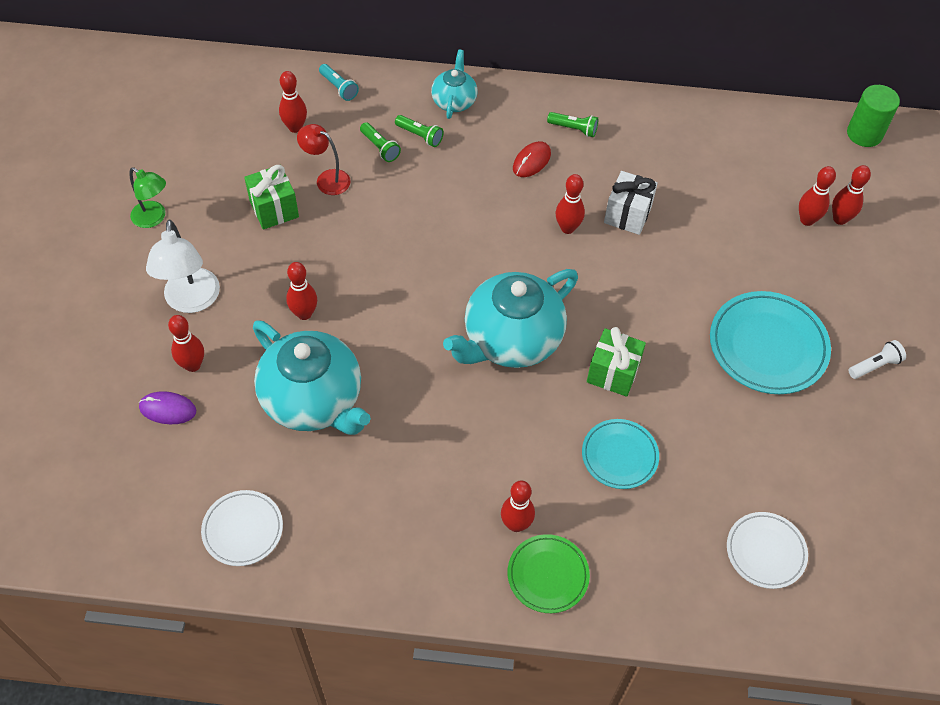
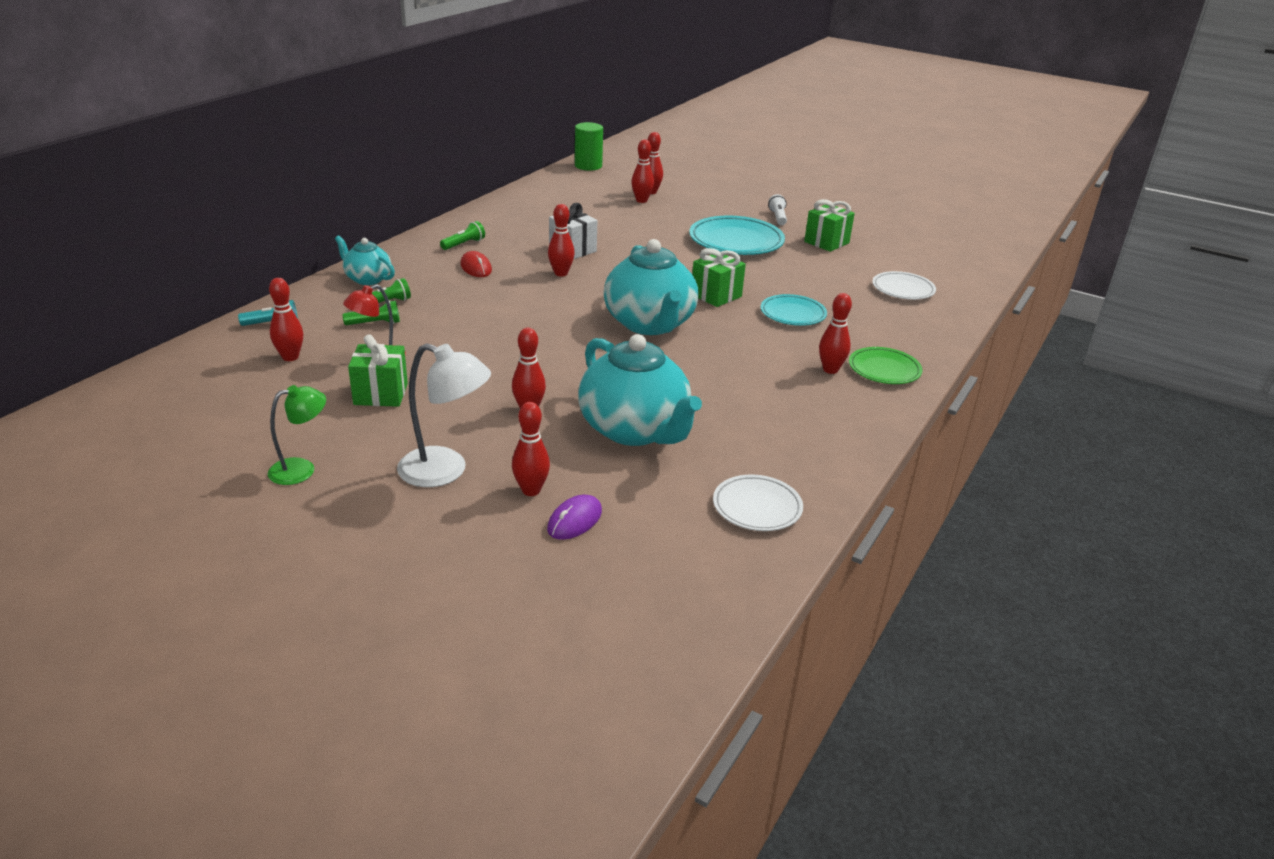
camera: 65 degrees left, 25 degrees down
(314, 400) = (635, 430): turquoise teapot -> turquoise teapot turned 75 degrees clockwise
(840, 437) = (826, 242): none -> green gift

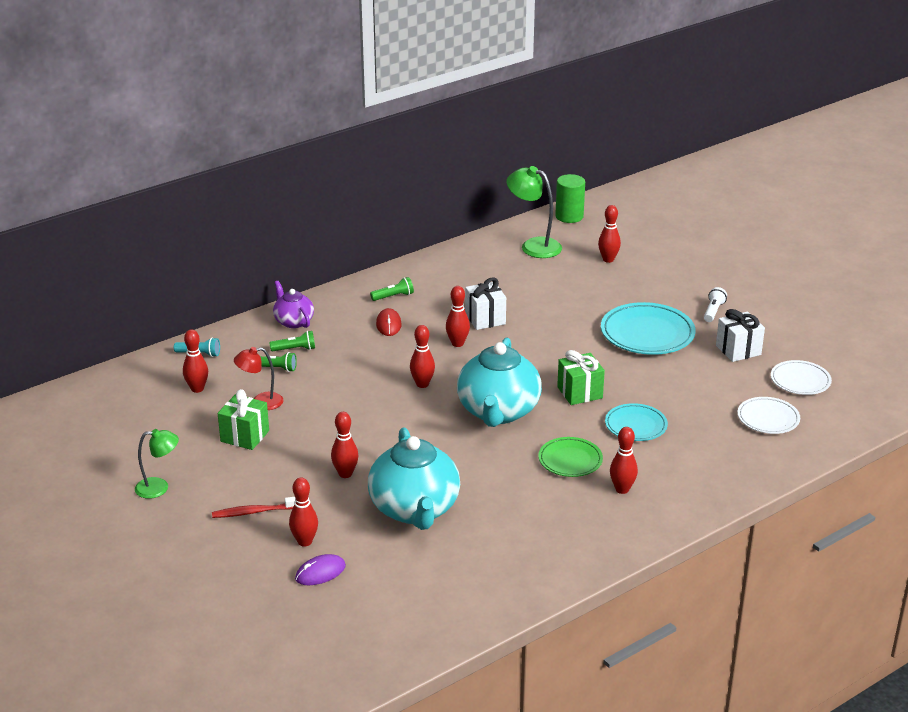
camera: 25 degrees right, 0 degrees up
(367, 279) = (293, 321): turquoise teapot -> purple teapot
(445, 471) = (254, 512): white lamp -> red toothbrush
(573, 190) = (533, 246): none -> green lamp
(641, 200) = (591, 269): red bowling pin -> red bowling pin (422, 384)
(757, 507) = (461, 595): white plate -> white plate (800, 381)
(826, 242) = (738, 350): green gift -> white gift
(884, 369) = (671, 499): green plate -> green plate (570, 460)

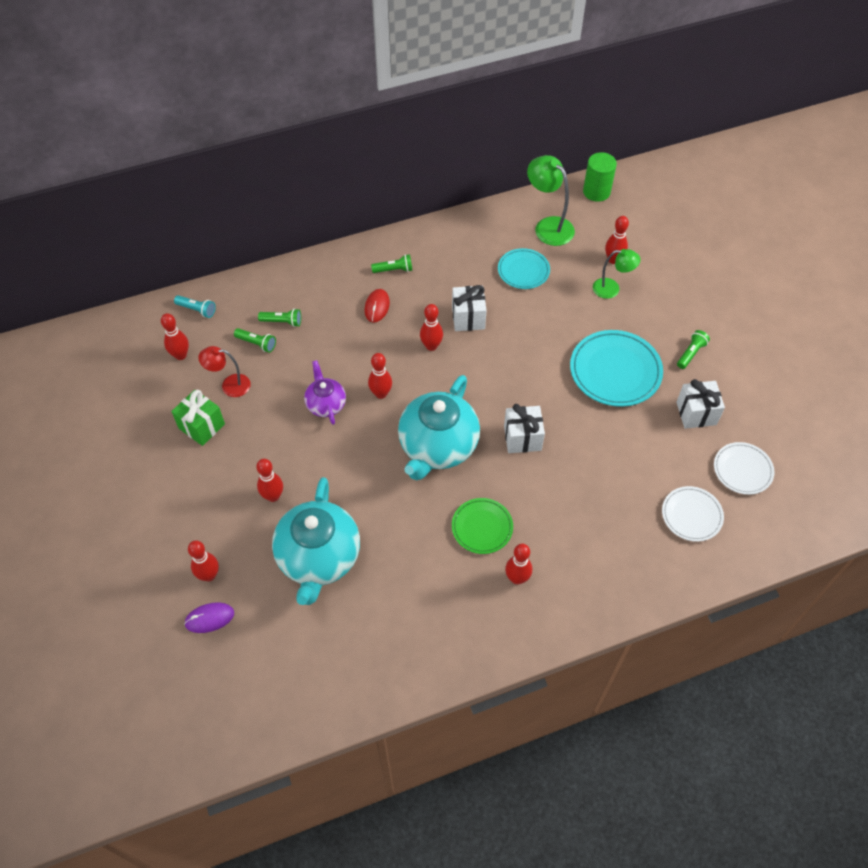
camera: 15 degrees right, 25 degrees up
(159, 487) = (108, 475): green lamp -> green lamp (612, 289)
(254, 512) = (178, 526): red toothbrush -> none
(293, 321) = (293, 284): purple teapot -> purple teapot (326, 404)
(579, 392) = (522, 438): green gift -> white gift
(635, 425) = (560, 495): turquoise plate -> turquoise plate (523, 271)
(713, 311) = (691, 353): white flashlight -> green flashlight

